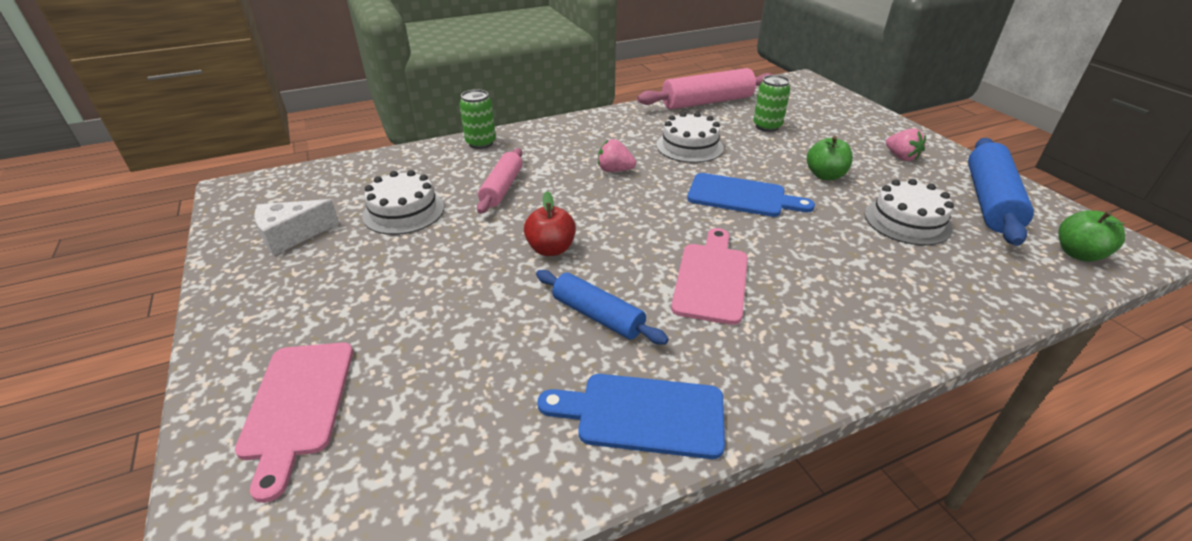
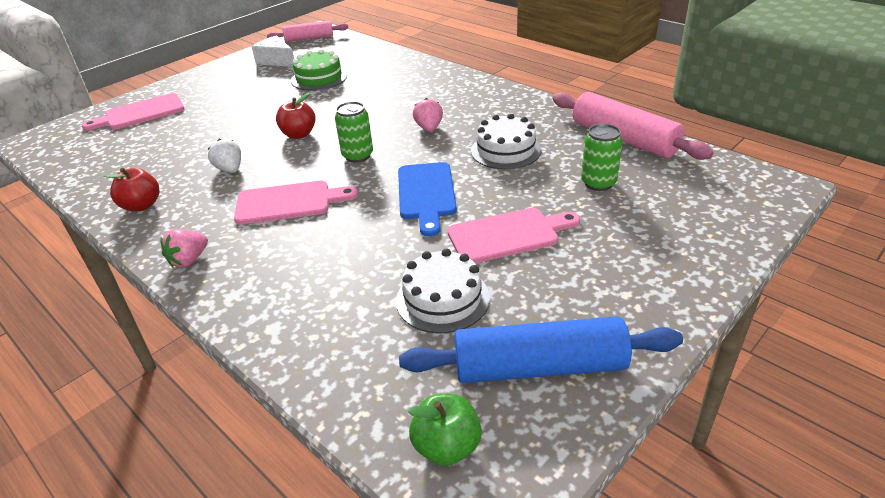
camera: 70 degrees right, 0 degrees up
(403, 211) = (319, 78): white cake -> green cake
(481, 143) = (431, 70): green can -> green can (357, 156)
(502, 188) = (369, 96): pink rolling pin -> pink rolling pin (309, 38)
(598, 316) = (230, 169): blue rolling pin -> white strawberry
(643, 414) = (141, 205): blue cutting board -> red apple
(825, 175) = (508, 235): green apple -> pink cutting board
(901, 157) = (607, 286): pink strawberry -> pink strawberry (189, 260)

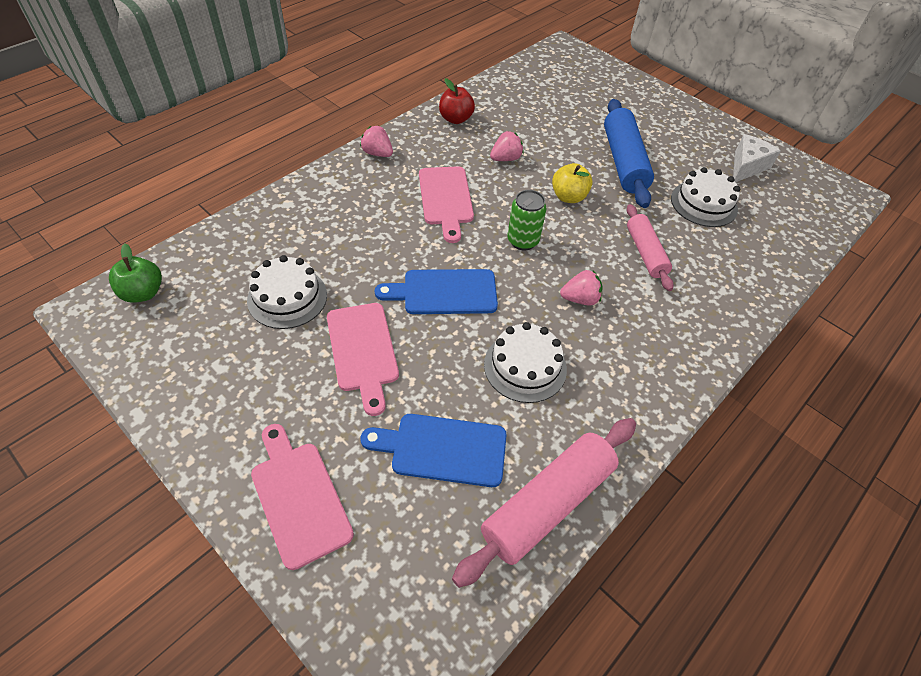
camera: 85 degrees right, 15 degrees up
(140, 113) = (612, 92): pink cutting board -> pink cutting board (299, 497)
(230, 169) = (505, 159): white strawberry -> pink strawberry
(299, 134) = (568, 197): red apple -> yellow apple
(309, 38) = (821, 188): pink rolling pin -> pink rolling pin (645, 253)
(319, 78) = (704, 204): green cake -> white cake
(539, 367) = (189, 352): blue rolling pin -> blue rolling pin (623, 162)
(598, 183) = (443, 449): green can -> blue cutting board

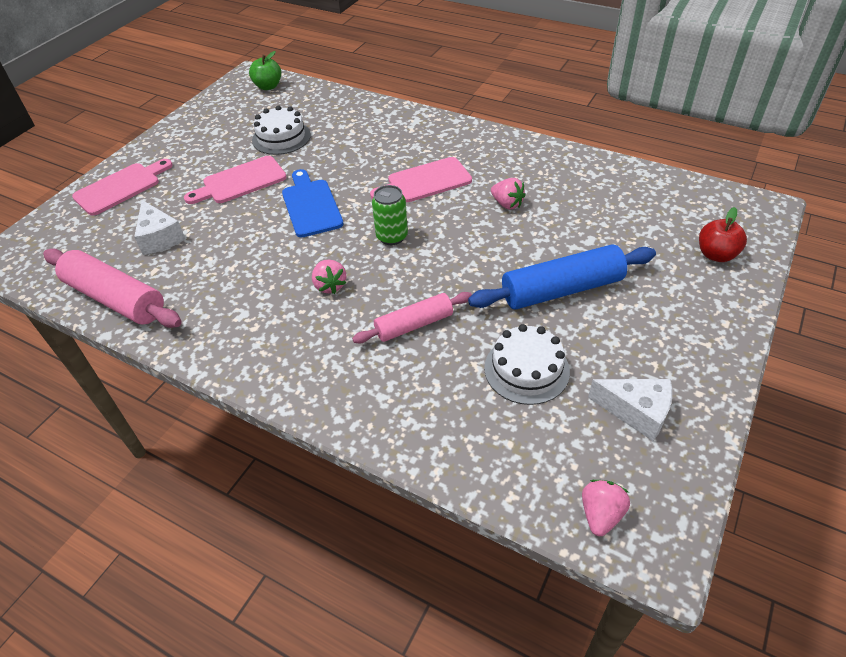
camera: 80 degrees right, 5 degrees down
(377, 153) = (464, 133): pink strawberry -> pink strawberry (600, 514)
(443, 449) = (159, 238): blue cutting board -> white cheese
(455, 119) = (548, 161): red apple -> red apple (716, 255)
(525, 366) = (242, 264): white cake -> none
(568, 197) = (473, 256): yellow apple -> none

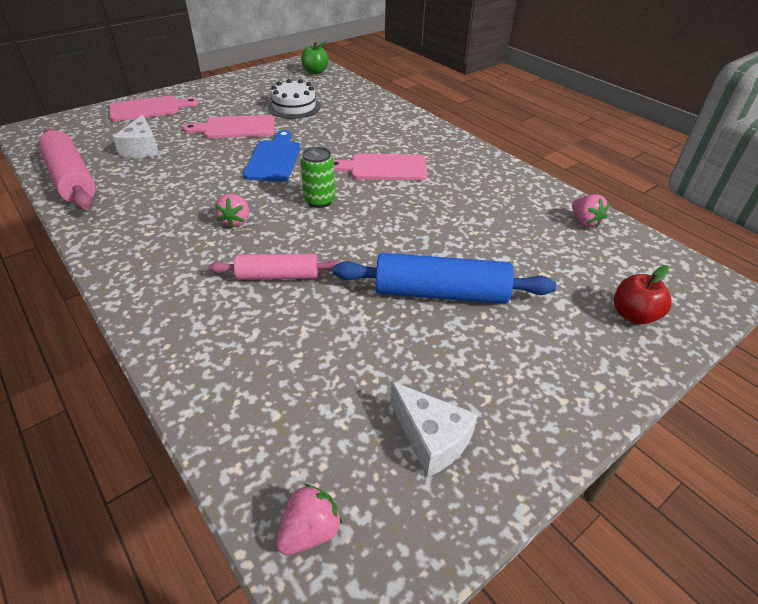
camera: 20 degrees right, 5 degrees down
(507, 204) = (444, 205): pink strawberry -> pink strawberry (584, 222)
(526, 369) = (349, 352): white cake -> none

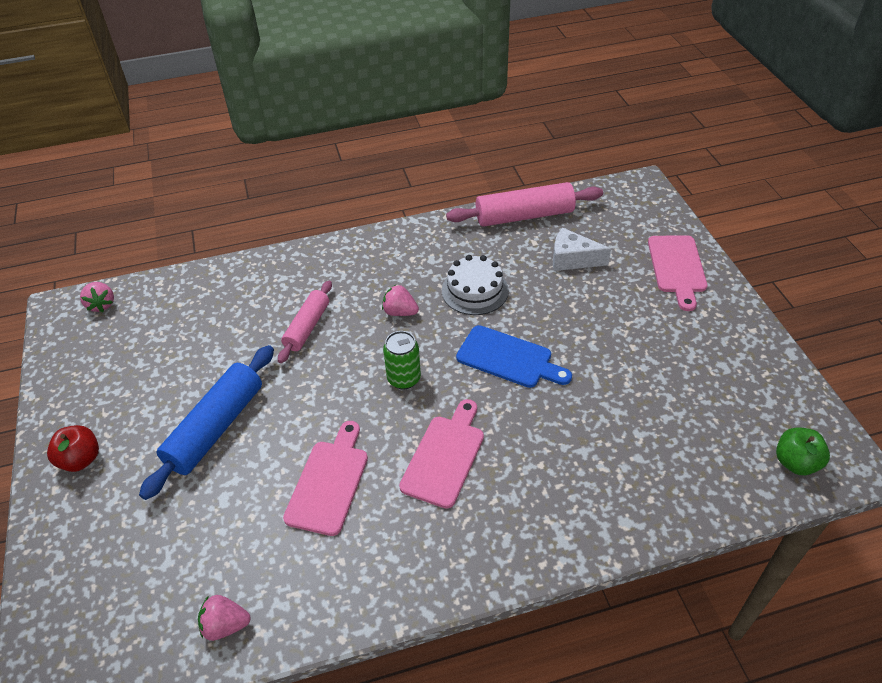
camera: 115 degrees right, 5 degrees up
(236, 128) = (601, 337): pink cutting board -> pink cutting board (329, 482)
(294, 107) = (653, 405): white cake -> white cake (475, 290)
(431, 438) = (104, 371): white cheese -> none
(633, 315) = (84, 569): red apple -> red apple (81, 459)

